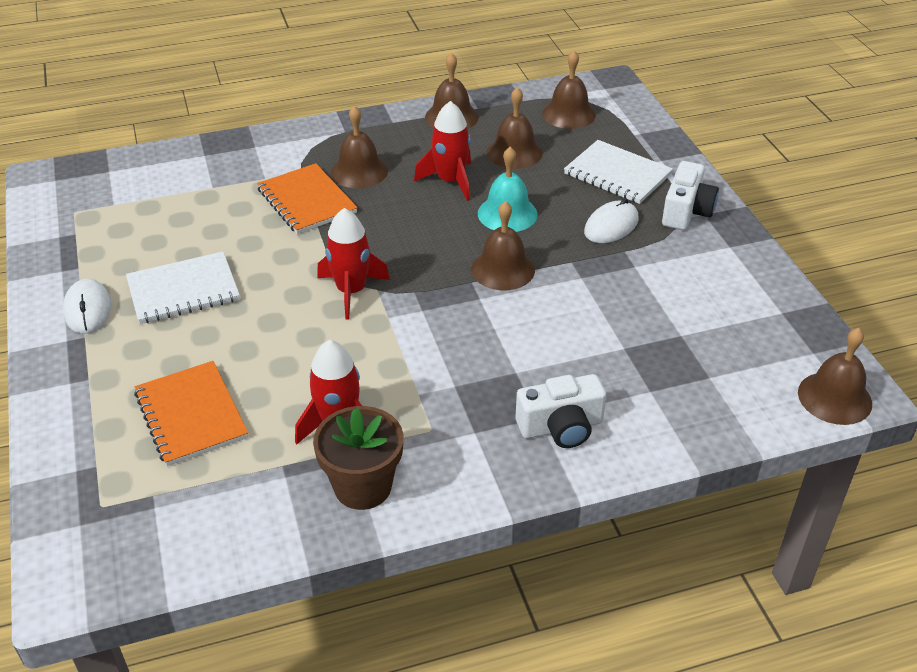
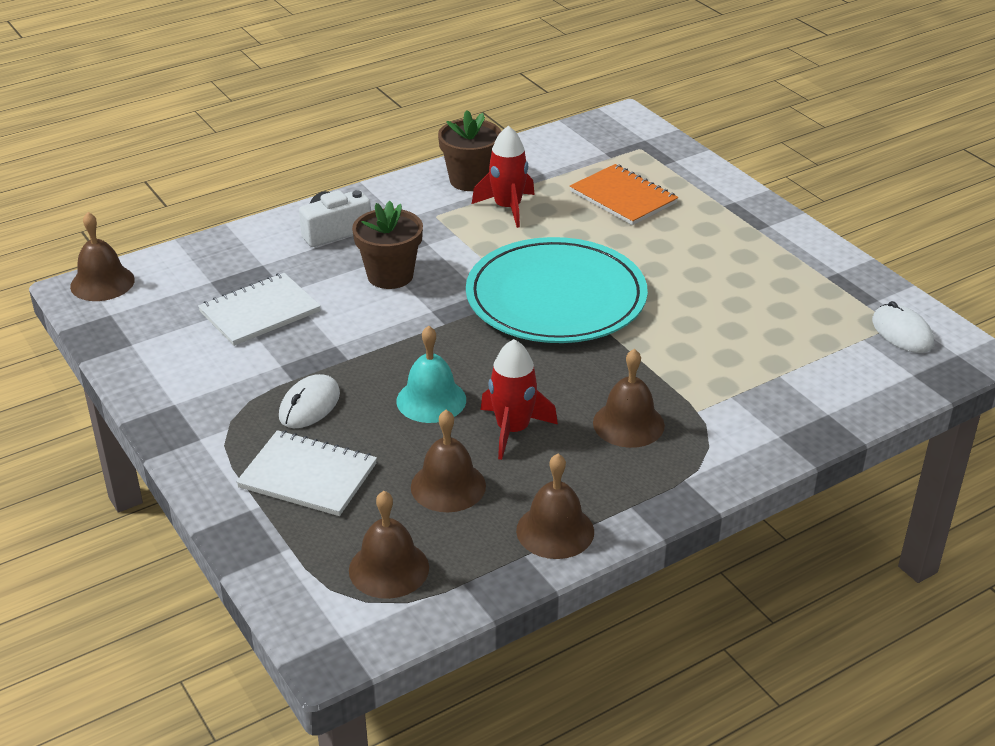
camera: 165 degrees right, 5 degrees down
(87, 309) = (778, 247): white mouse -> white mouse (902, 332)
(183, 290) = (710, 274): white notebook -> white notebook (260, 312)
(307, 201) = (662, 377): orange notebook -> none
(351, 291) = (556, 297): red rocket -> turquoise plate
(503, 269) = (417, 340): brown bell -> none
(510, 348) = (390, 276): none -> brown flower pot
(686, 211) = (221, 438): white camera -> none

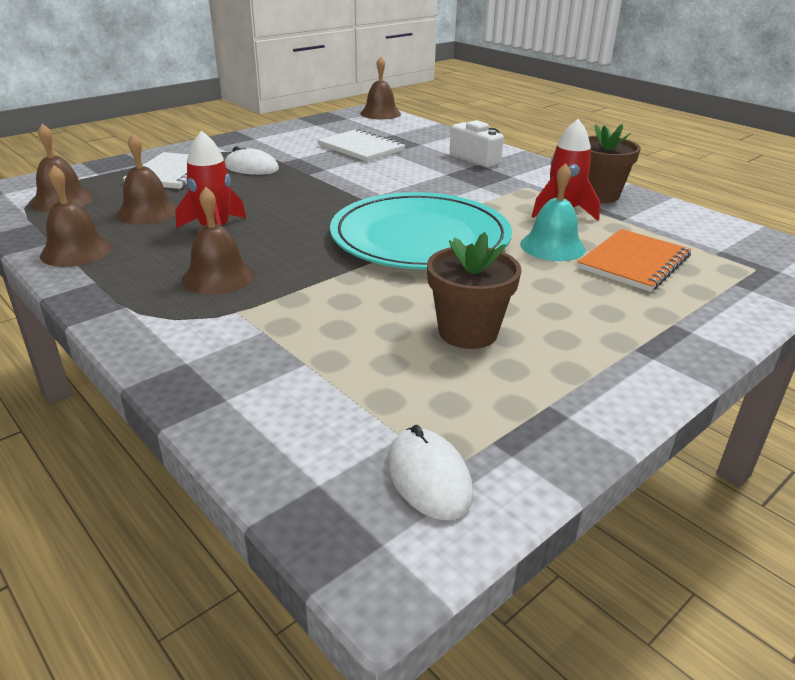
camera: 80 degrees right, 5 degrees down
(390, 276) = (425, 178): brown flower pot -> brown flower pot (468, 332)
(431, 400) = (257, 201): turquoise bell -> turquoise bell (552, 246)
(902, 332) = (429, 477): white mouse -> white mouse turned 75 degrees counterclockwise

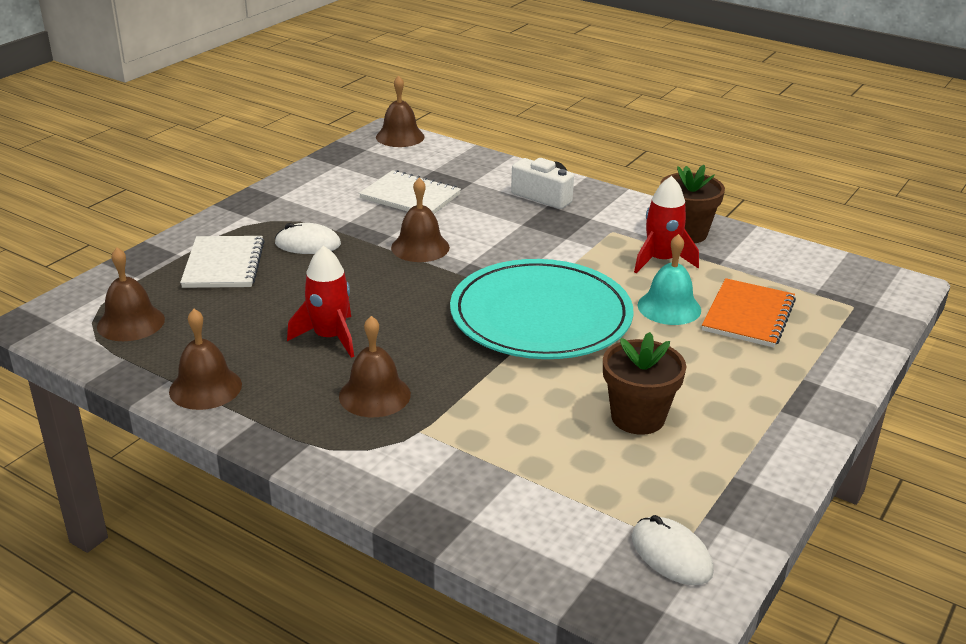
camera: 15 degrees left, 0 degrees up
(148, 212) = (240, 324): brown bell -> brown bell (420, 247)

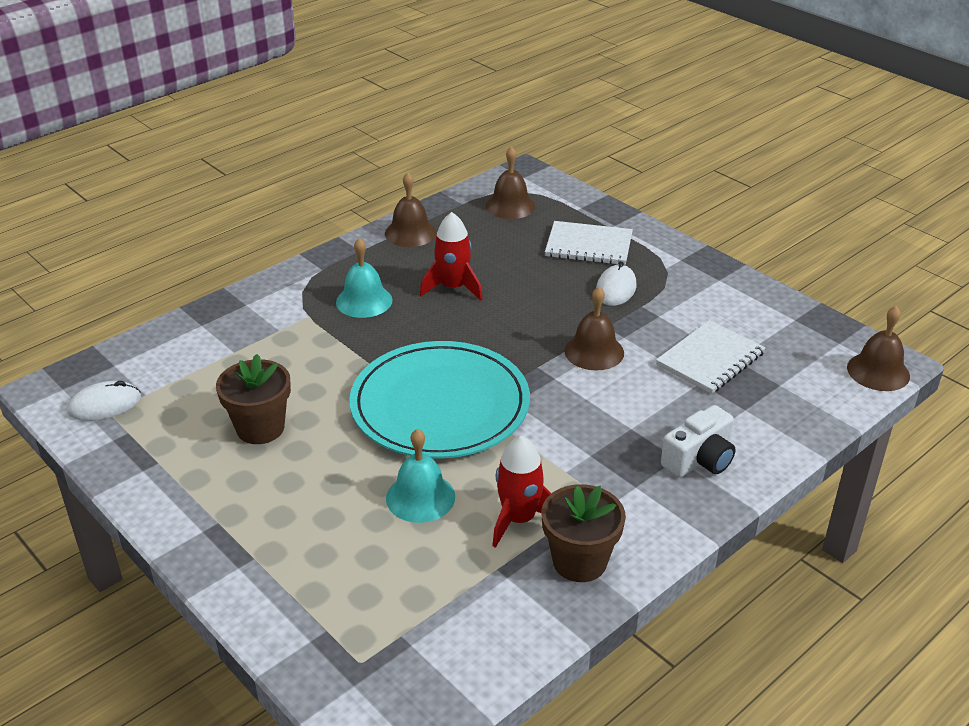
camera: 105 degrees right, 5 degrees up
(374, 395) = (364, 301): brown bell -> turquoise bell
(748, 315) = (380, 556): orange notebook -> none

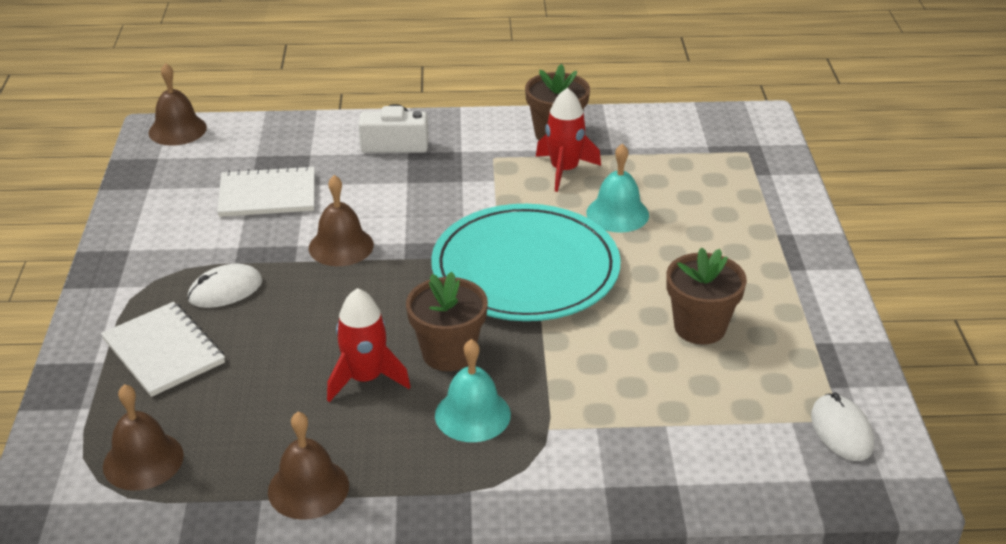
camera: 140 degrees left, 0 degrees up
(105, 405) = (841, 431): white mouse -> white mouse turned 60 degrees clockwise
(421, 324) = (448, 353): none -> brown flower pot

